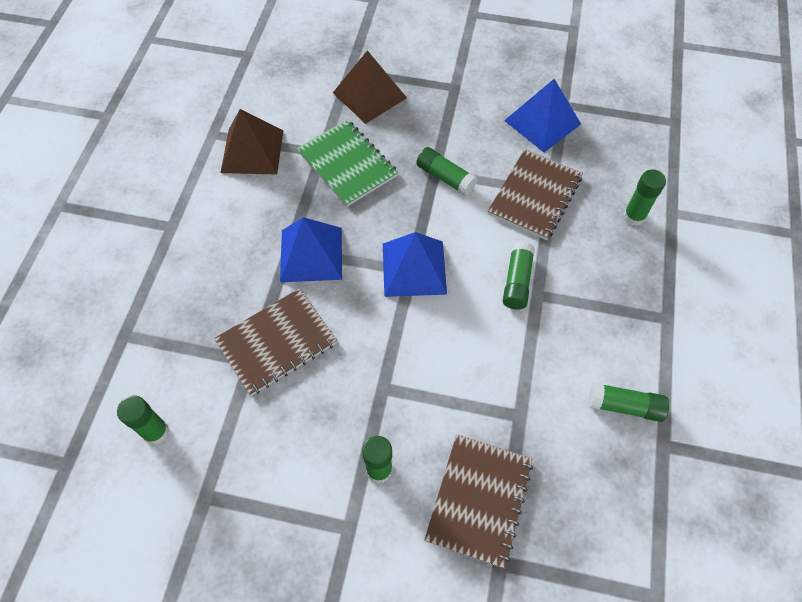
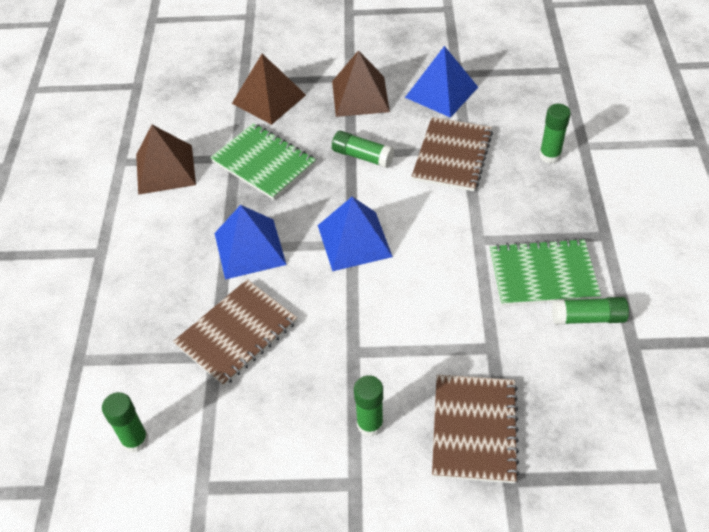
camera: 10 degrees left, 10 degrees down
(460, 110) = (360, 96): none -> brown pyramid
(517, 281) = (456, 232): green glue stick -> none
(591, 348) = (543, 275): none -> green notebook

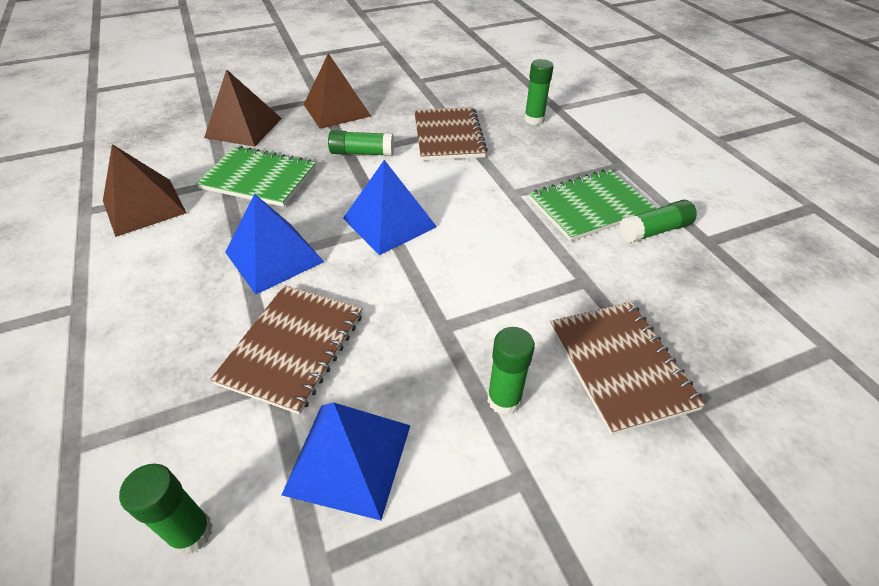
camera: 25 degrees left, 5 degrees down
(441, 92) = (411, 94): blue pyramid -> blue pyramid (348, 458)

